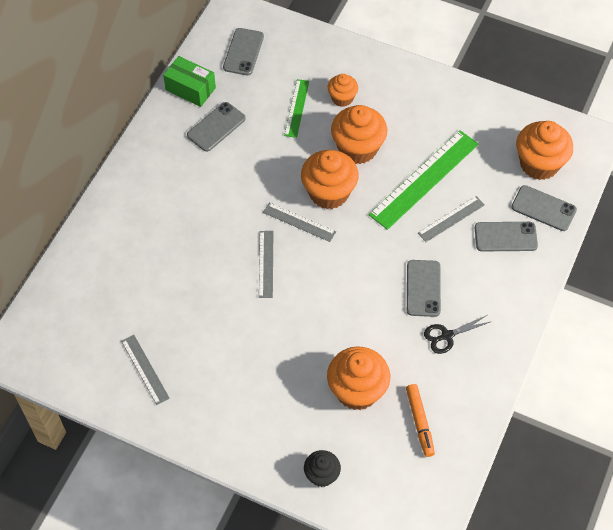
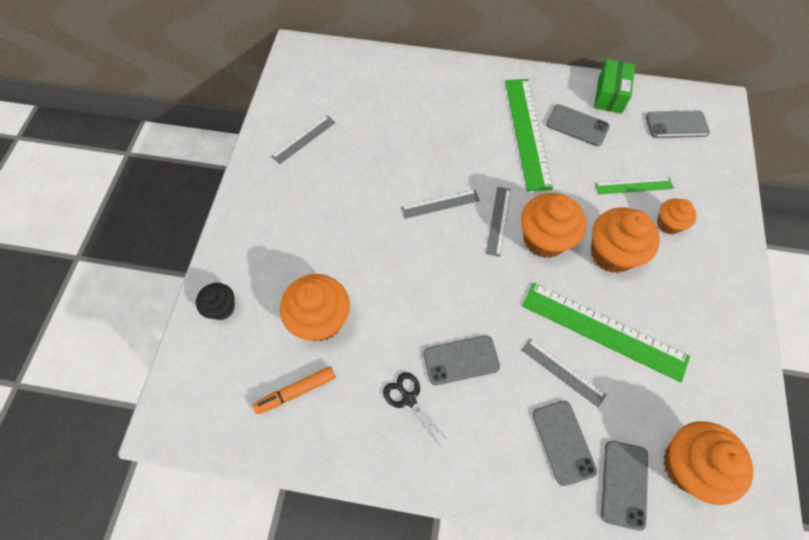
camera: 75 degrees right, 5 degrees up
(209, 169) = (527, 132): none -> green ruler

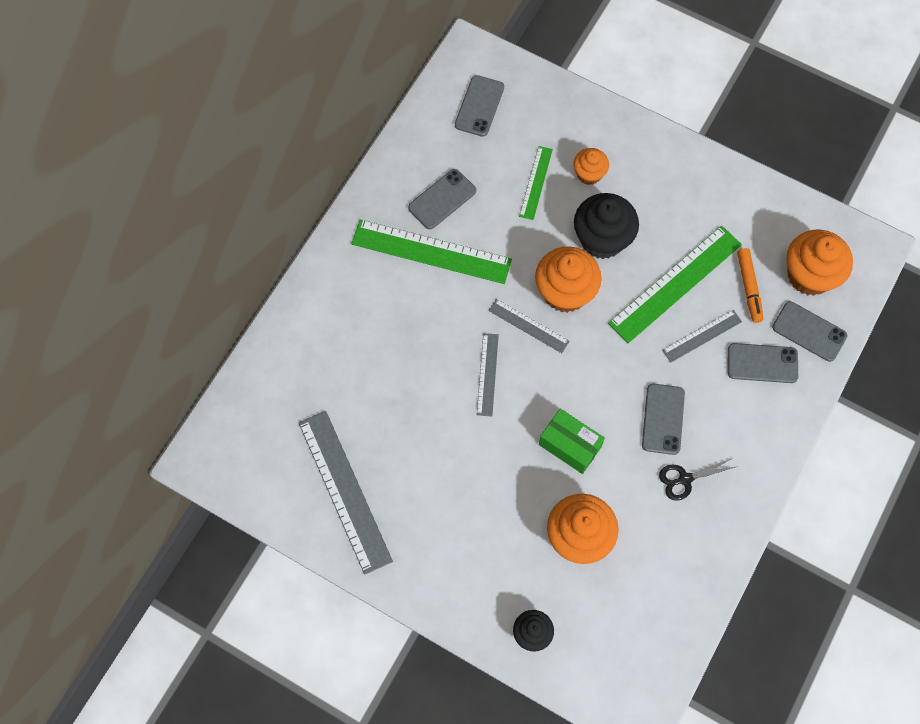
camera: 70 degrees left, 5 degrees up
(296, 391) = (645, 580): orange marker -> orange marker (749, 287)
(304, 139) = (344, 491): grey ruler -> grey ruler, size x1.90
(610, 95) = (416, 149): green box -> green box (570, 445)
(612, 253) = (602, 239): orange cupcake -> black cupcake

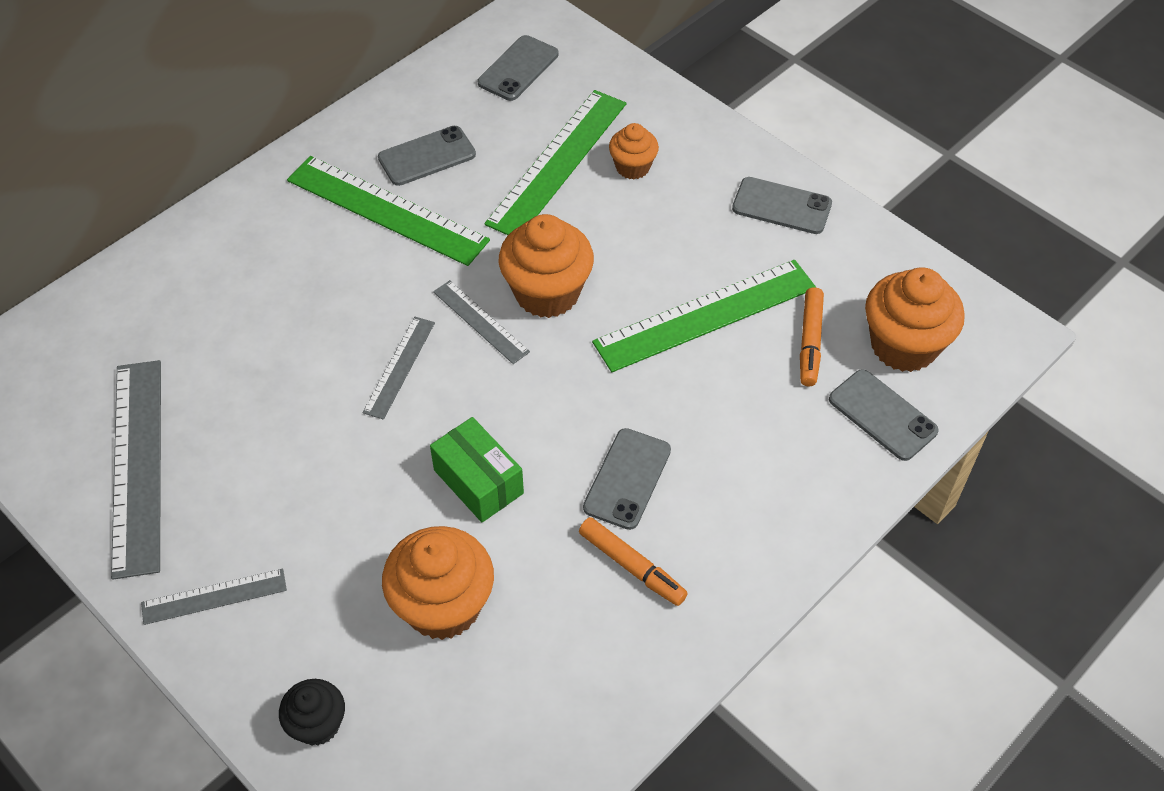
camera: 15 degrees right, 15 degrees down
(536, 182) = (558, 162): green ruler -> green ruler, size x1.90
(602, 239) = (622, 242): black cupcake -> none
(685, 479) = (631, 566): black scissors -> orange marker
(702, 336) = (721, 386): grey ruler -> grey ruler (214, 596)
(762, 363) = (799, 440): grey phone -> grey phone (781, 206)

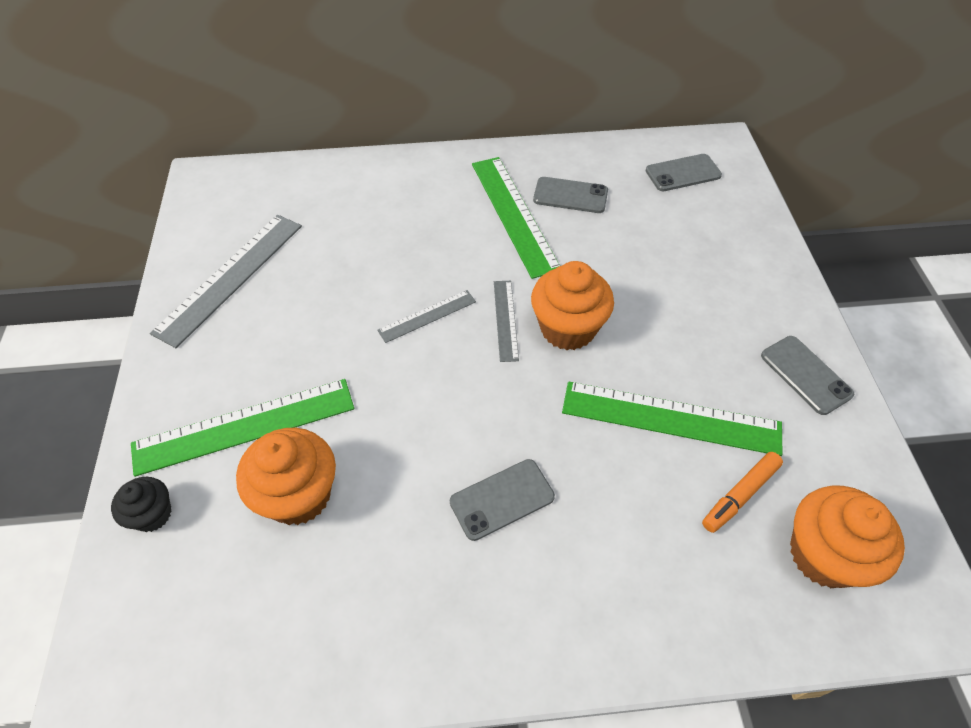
camera: 40 degrees right, 0 degrees up
(214, 596) = (186, 385): grey ruler -> none
(478, 481) = (402, 426): green box -> none
(558, 162) = (655, 247): green ruler -> green ruler (244, 426)
(631, 566) = (444, 568): orange marker -> none
(632, 167) = (708, 280): orange cupcake -> none
(882, 415) = (754, 601): grey phone -> none

